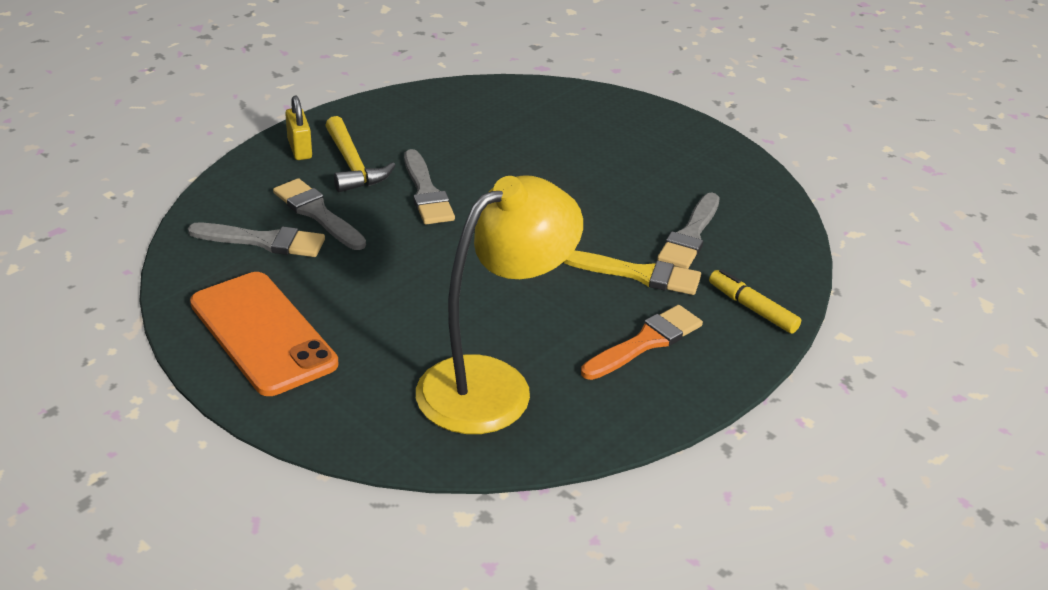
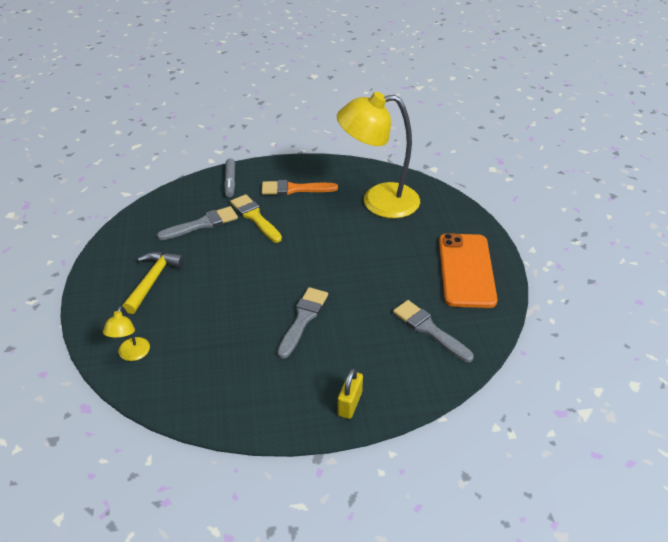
camera: 140 degrees left, 5 degrees up
(317, 213) = (382, 336): grey brush -> none
(353, 166) = (327, 366): yellow hammer -> yellow hammer (153, 280)
(558, 103) = (132, 355): none -> yellow lamp
(752, 308) = (230, 181): yellow marker -> grey marker

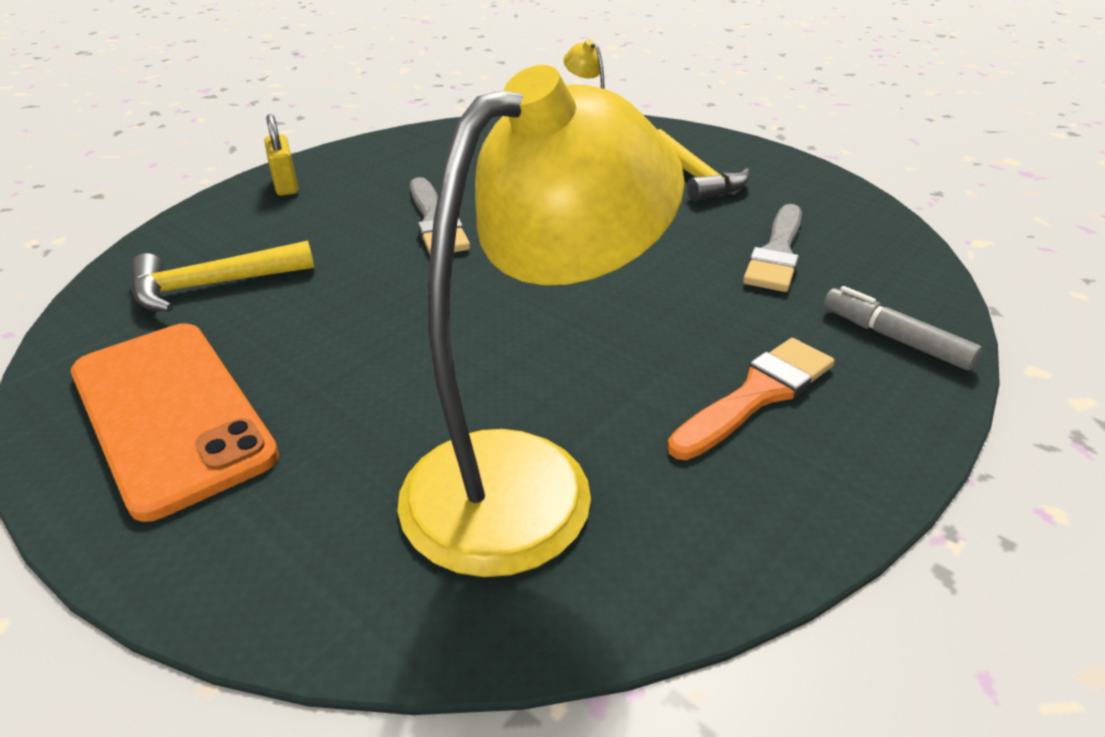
camera: 140 degrees right, 5 degrees down
(255, 217) = (723, 302): yellow brush -> none
(429, 329) = (212, 286): grey brush -> yellow hammer

